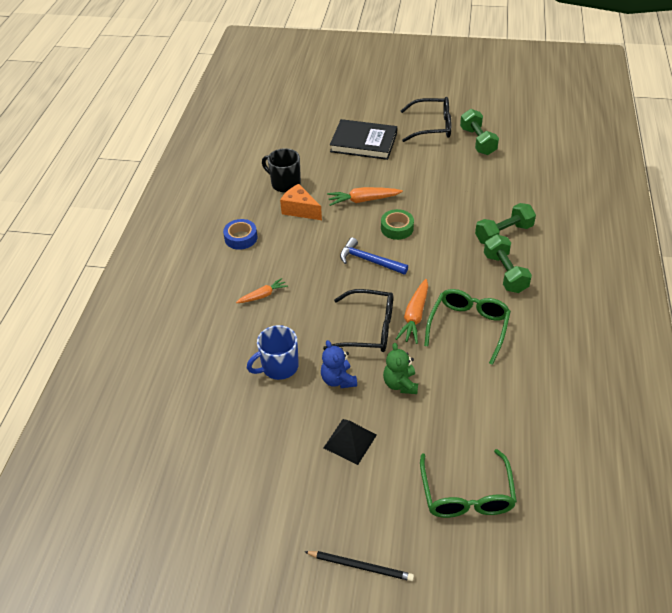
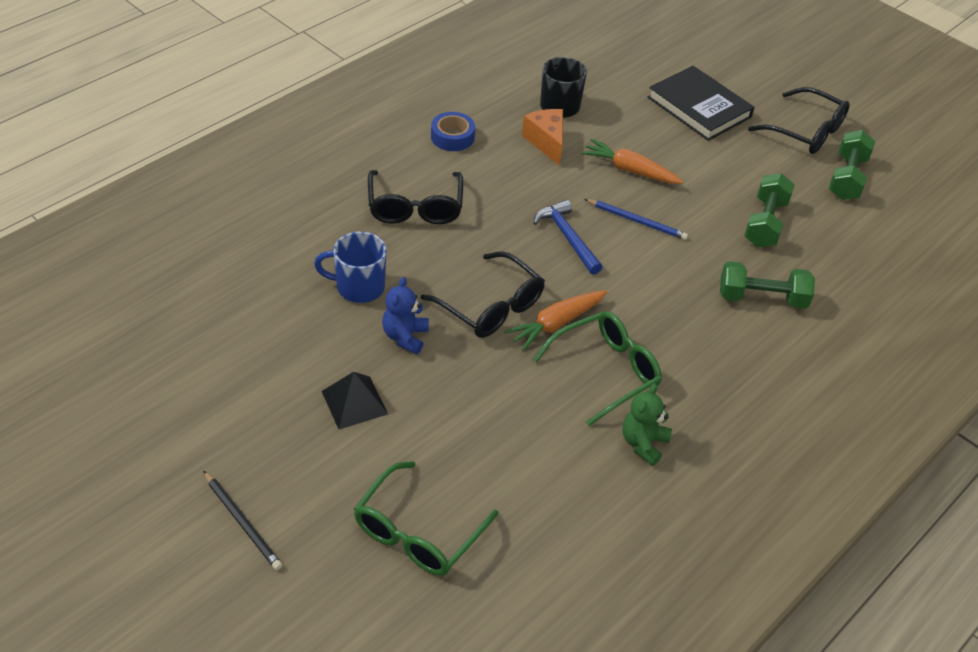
camera: 30 degrees right, 0 degrees up
(262, 295) = (415, 207): orange carrot -> black glasses
(397, 228) = (637, 221): green tape -> blue pencil
(400, 384) = (465, 381): green teddy bear -> green teddy bear (643, 443)
(505, 273) = (714, 341): green dumbbell -> green dumbbell (765, 223)

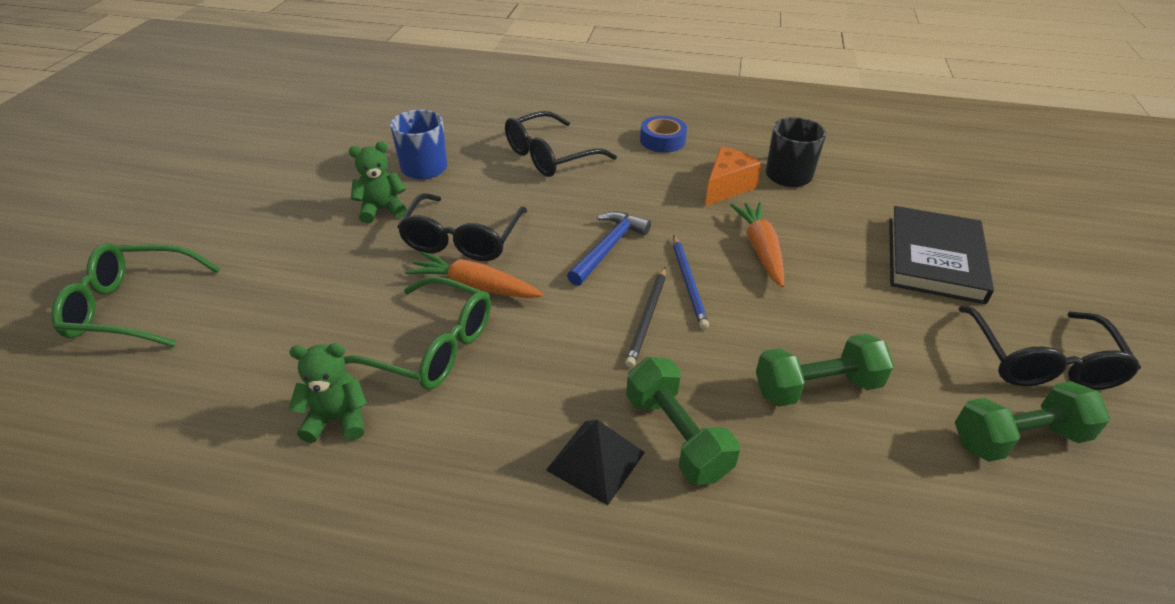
camera: 60 degrees right, 5 degrees down
(242, 522) = (113, 215): black pencil -> black pencil (647, 318)
(354, 402) = (281, 215): black pyramid -> black pyramid (595, 461)
(405, 337) = (382, 210): blue teddy bear -> green teddy bear

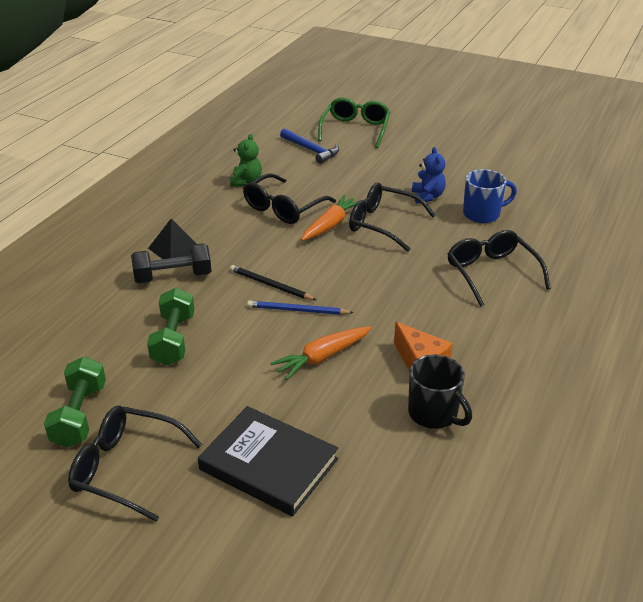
camera: 105 degrees right, 5 degrees down
(382, 210) = (427, 196): green teddy bear -> blue teddy bear
(432, 347) = (283, 208): green glasses -> black glasses
(608, 248) = (352, 282): blue hammer -> blue hammer (311, 150)
(662, 140) = (514, 343): blue tape -> none
(677, 436) = (173, 277): green dumbbell -> black dumbbell
(760, 250) = (322, 357): orange carrot -> orange carrot turned 135 degrees clockwise

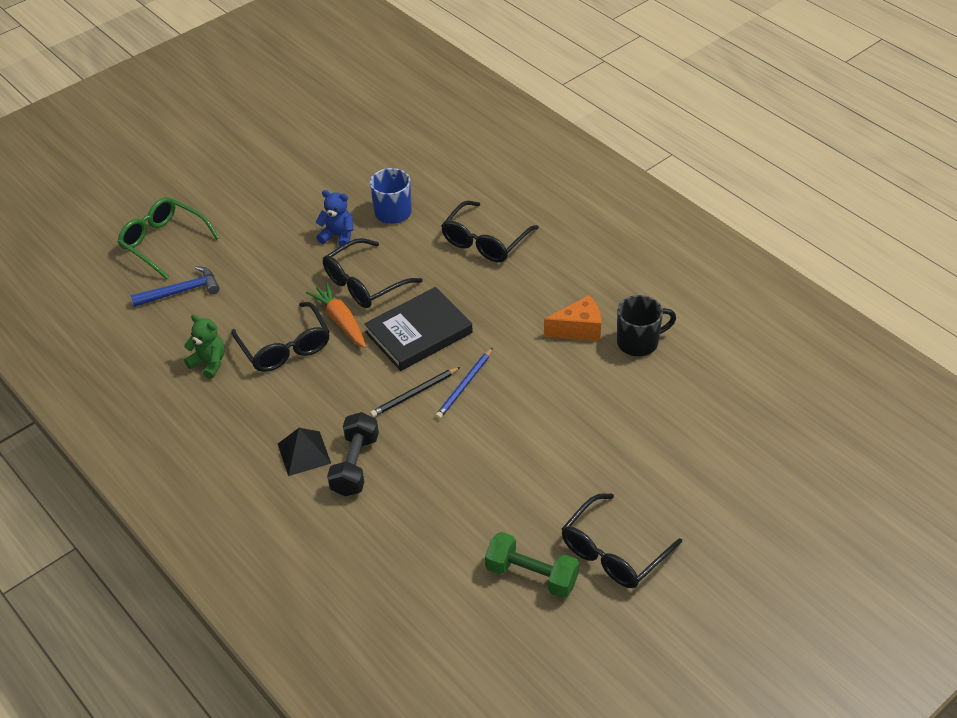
camera: 65 degrees left, 10 degrees up
(173, 340) = (459, 485): green dumbbell -> none
(268, 464) = (649, 458): black book -> black book (419, 333)
(322, 357) = (539, 388): orange carrot -> none
(491, 273) = (485, 241): black glasses -> black glasses turned 60 degrees counterclockwise

